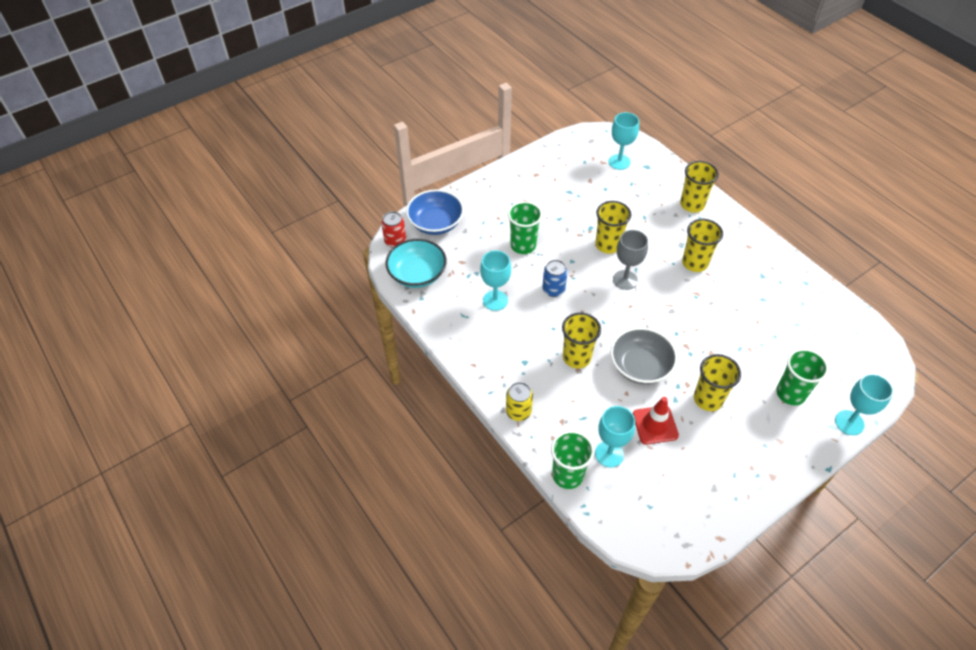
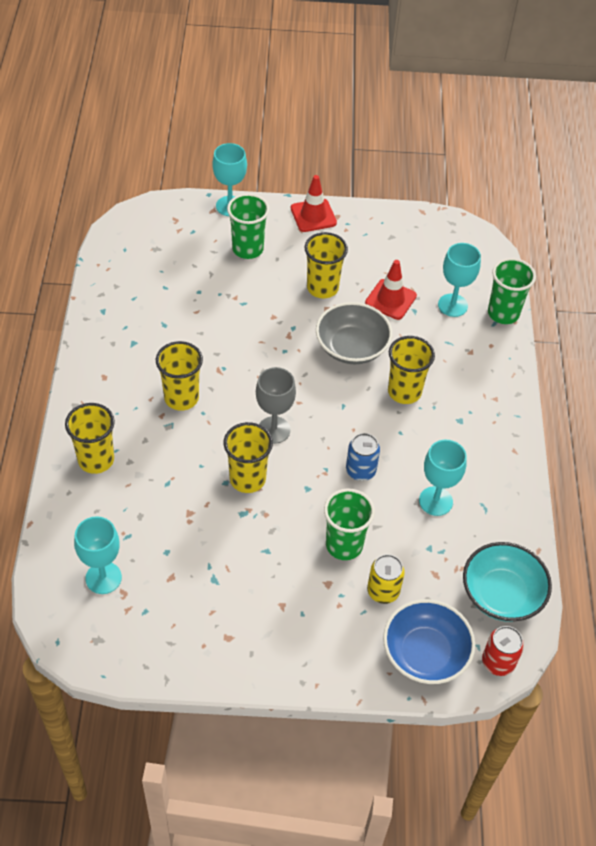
camera: 145 degrees left, 0 degrees up
(518, 411) = (504, 383): yellow can -> yellow can (383, 591)
(788, 462) = (313, 215): none -> red traffic cone

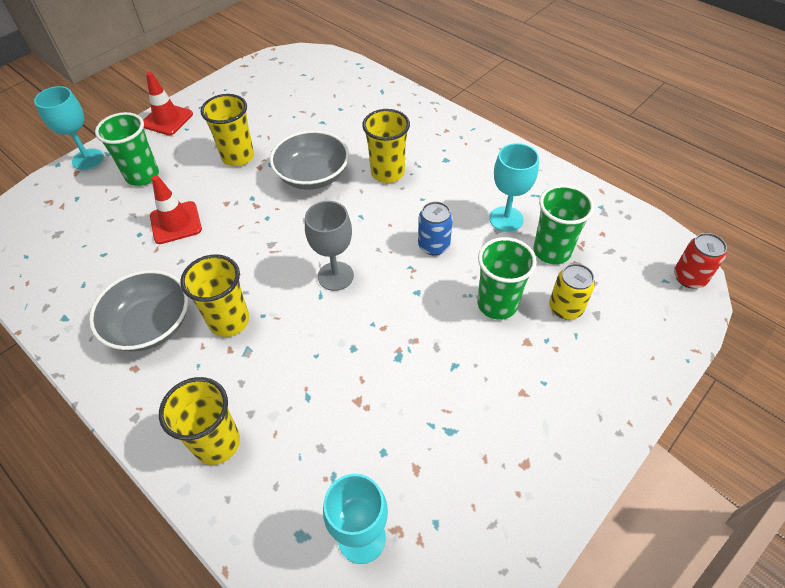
camera: 45 degrees left, 0 degrees up
(139, 359) = (150, 325): none -> grey bowl
(247, 479) = (366, 329): yellow cup -> none
(390, 299) = (297, 127): red traffic cone -> red traffic cone (176, 223)
(425, 653) = (649, 319): blue bowl -> none
(452, 305) = (342, 101): turquoise goblet -> none
(502, 594) = (626, 235): turquoise bowl -> none
(503, 313) = (379, 82): green cup -> green cup (552, 251)

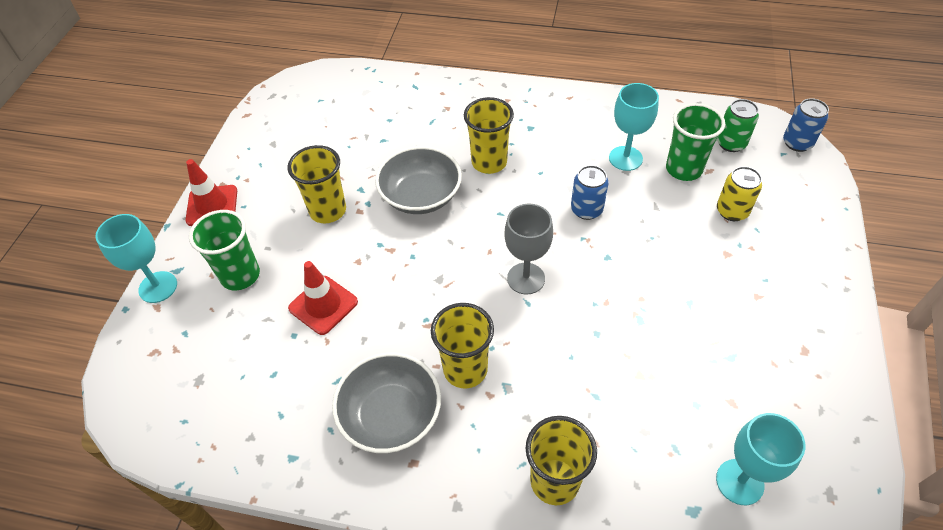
camera: 30 degrees left, 0 degrees up
(497, 304) = (679, 235): green cup -> none
(619, 249) = (731, 143): none -> green can
(689, 277) = (797, 143): red can -> blue can

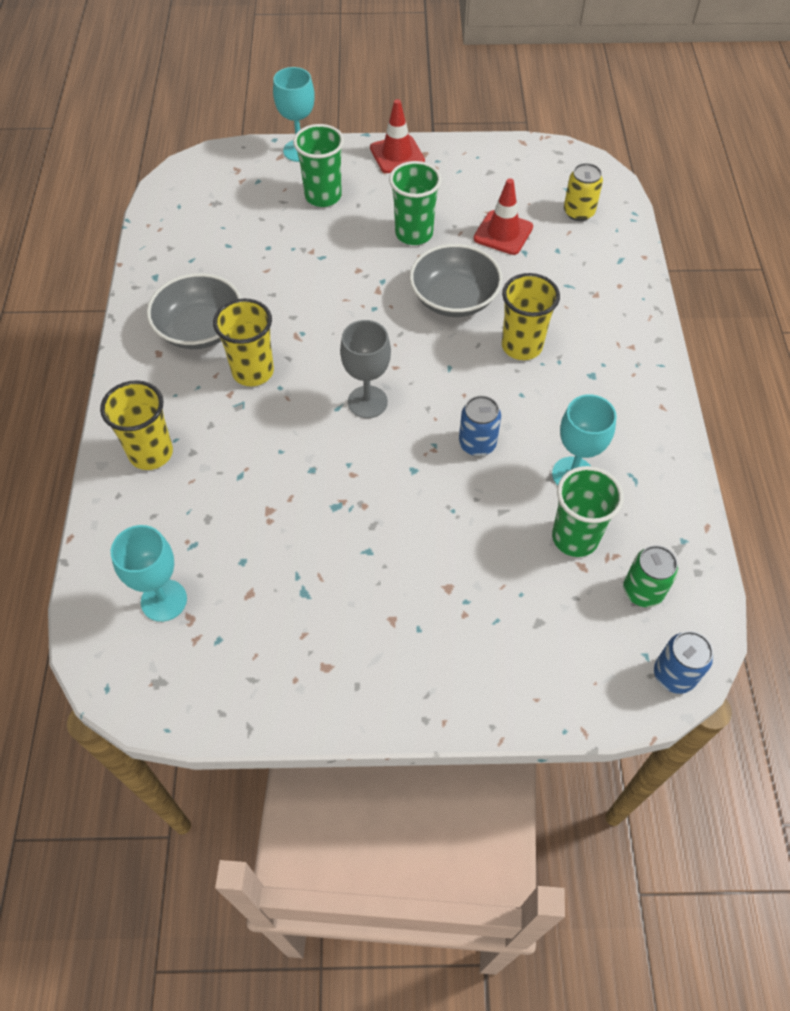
camera: 75 degrees right, 5 degrees up
(323, 305) = (303, 258): red traffic cone -> red traffic cone (503, 233)
(328, 210) = (414, 233): yellow cup -> green cup
(732, 211) = (518, 592): yellow can -> yellow can (578, 212)

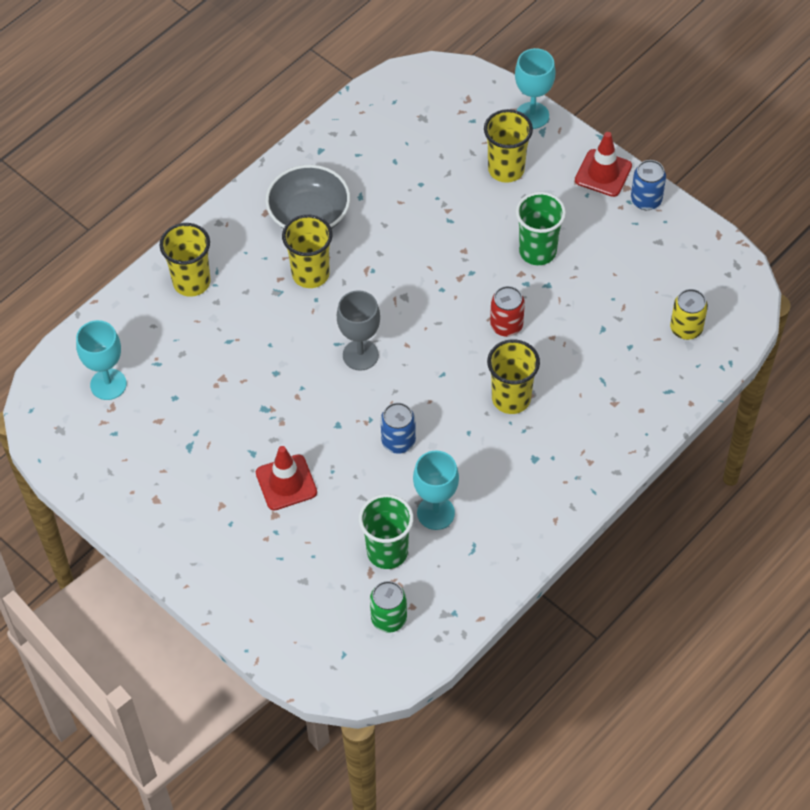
camera: 45 degrees right, 0 degrees up
(323, 196) = (506, 169): green cup -> yellow cup
(454, 298) = (506, 325): grey bowl -> red can
(503, 233) = (605, 301): red traffic cone -> red traffic cone (286, 482)
(674, 675) = (346, 679): blue can -> blue can (646, 200)

